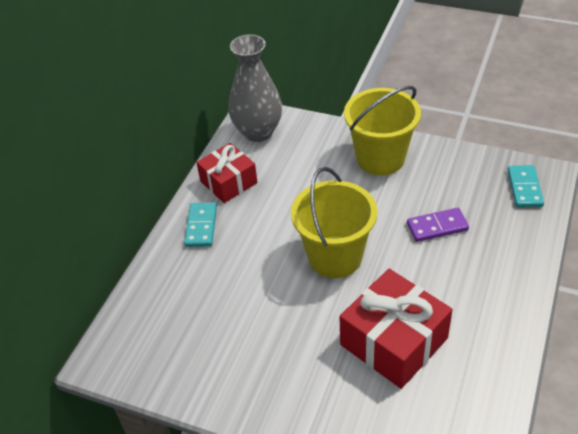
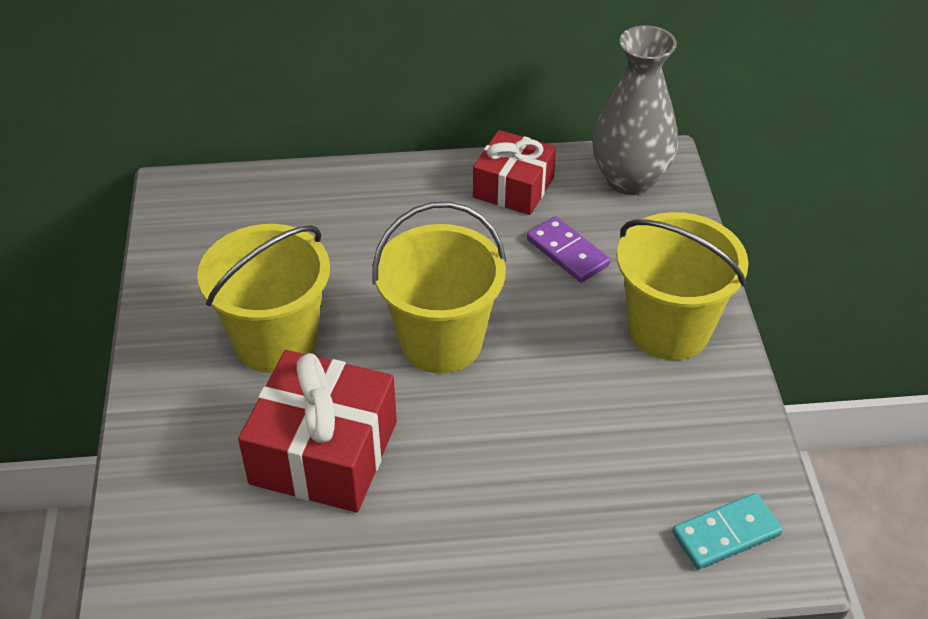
camera: 60 degrees right, 0 degrees up
(201, 226) = (419, 192): turquoise domino -> none
(287, 340) = (276, 341): none -> yellow bucket
(437, 226) = (567, 440): purple domino -> purple domino (567, 252)

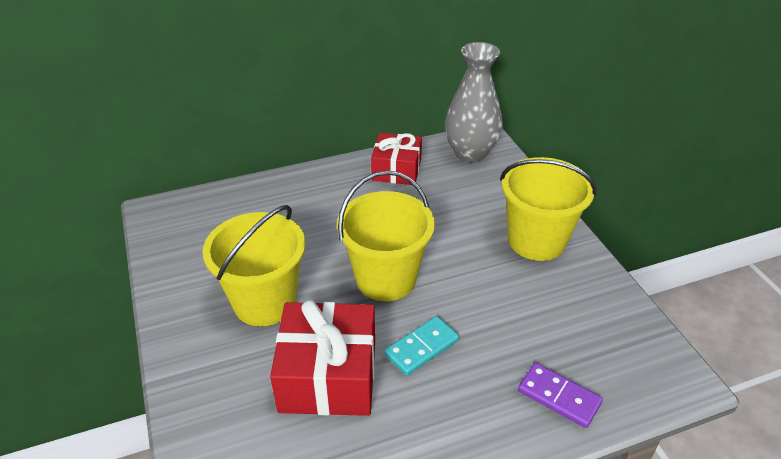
camera: 15 degrees left, 5 degrees down
(567, 252) = (449, 204): purple domino -> purple domino (559, 397)
(726, 534) = (636, 370): turquoise domino -> turquoise domino (422, 347)

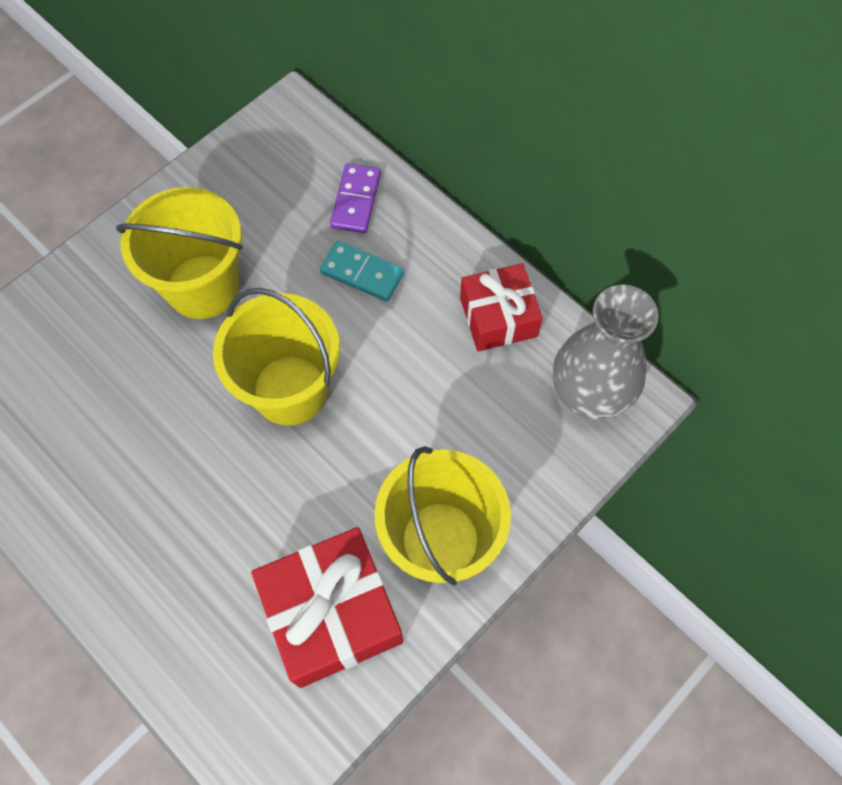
camera: 65 degrees right, 25 degrees up
(328, 375) = (129, 395): red gift -> red gift (332, 614)
(422, 347) = (201, 470): turquoise domino -> turquoise domino (362, 273)
(559, 397) = (187, 639): purple domino -> purple domino (356, 200)

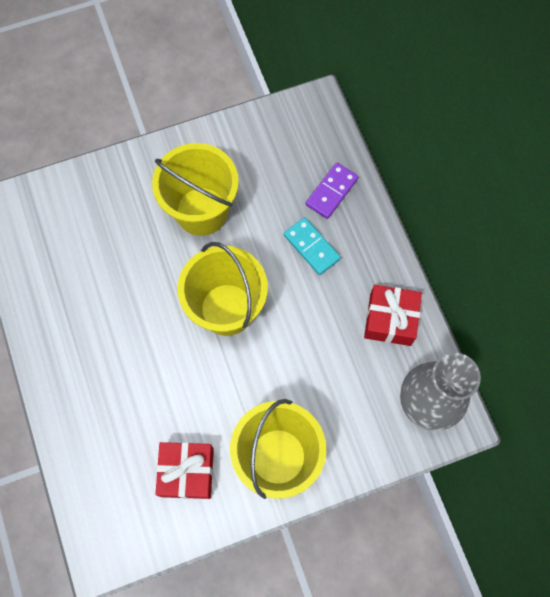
camera: 25 degrees right, 5 degrees up
(332, 614) = (187, 472): red gift -> red gift, size x0.66

